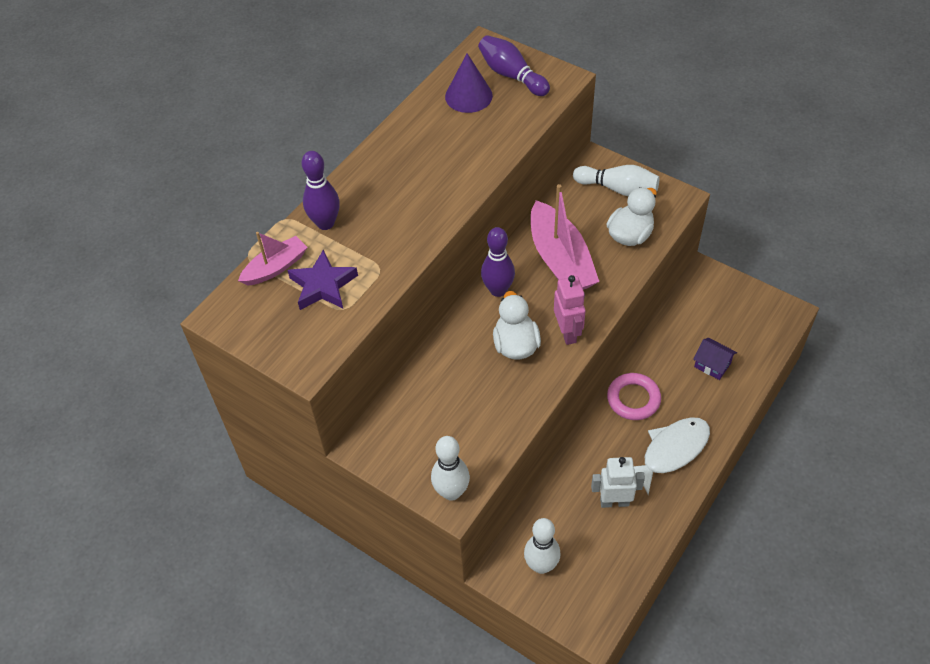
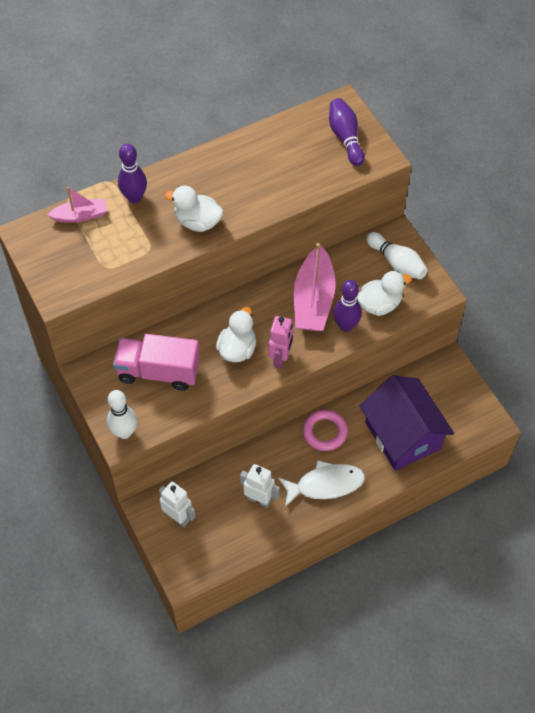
camera: 25 degrees right, 5 degrees up
(323, 285) = (104, 244): purple star -> none
(414, 218) = (197, 222): none -> white duck
(446, 408) = (158, 371): none -> pink truck
(468, 96) = (301, 141): purple cone -> none
(498, 290) = (252, 302): purple bowling pin -> purple bowling pin (346, 325)
(541, 565) = (178, 517): white bowling pin -> white robot
(712, 365) = (402, 435): purple house -> purple house, size x2.49

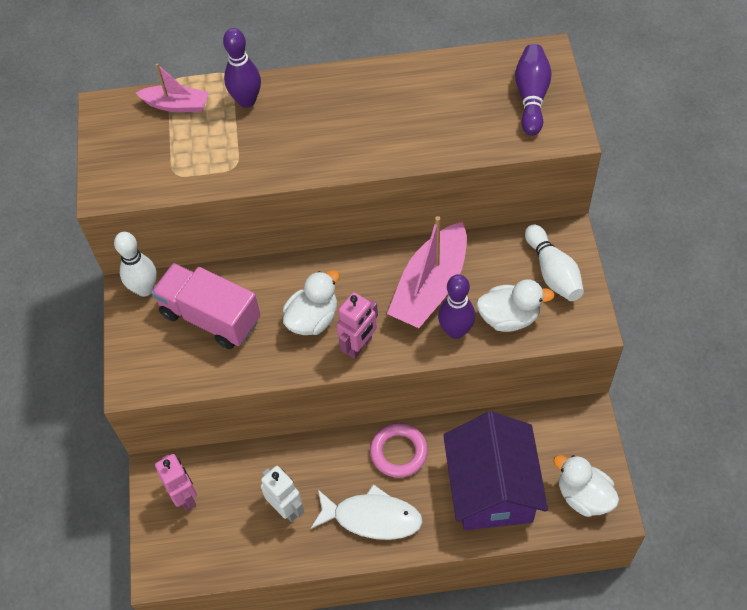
camera: 25 degrees right, 0 degrees up
(124, 432) = (139, 377): white bowling pin -> white bowling pin (145, 289)
(178, 517) = (185, 496): white robot -> pink robot
(197, 222) = (305, 150): white duck -> white duck (583, 496)

